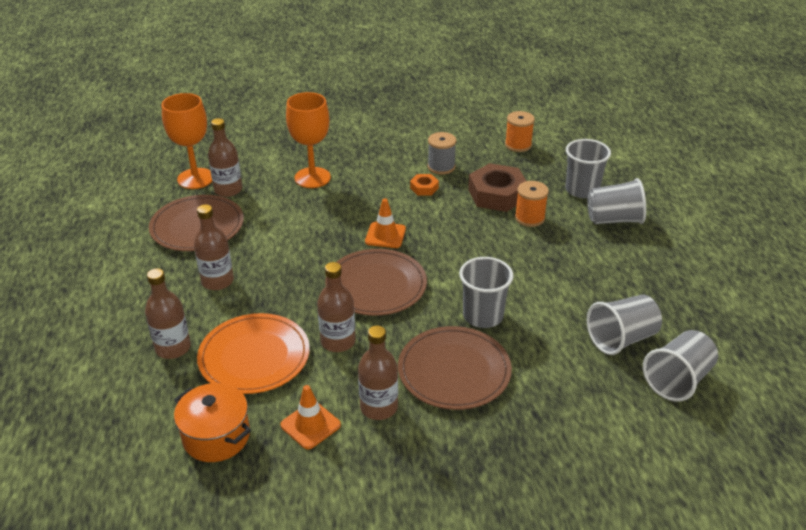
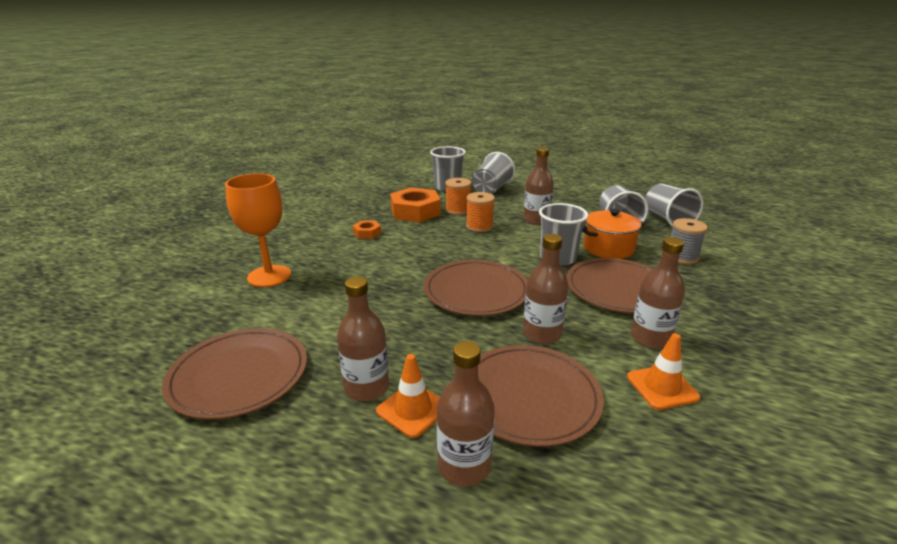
camera: 60 degrees left, 10 degrees down
(195, 178) = (140, 350): orange goblet -> none
(216, 436) = (659, 469): orange pot -> orange pot (608, 248)
(228, 190) = (204, 332): brown bottle -> brown bottle (536, 220)
(254, 356) = (529, 396): orange plate -> brown plate
(385, 235) = (409, 267): orange traffic cone -> orange traffic cone (413, 409)
(441, 167) = (349, 219): grey spool -> grey spool (682, 257)
(497, 194) = (415, 212): brown nut -> orange nut
(518, 145) = (366, 189): orange spool -> orange spool (479, 226)

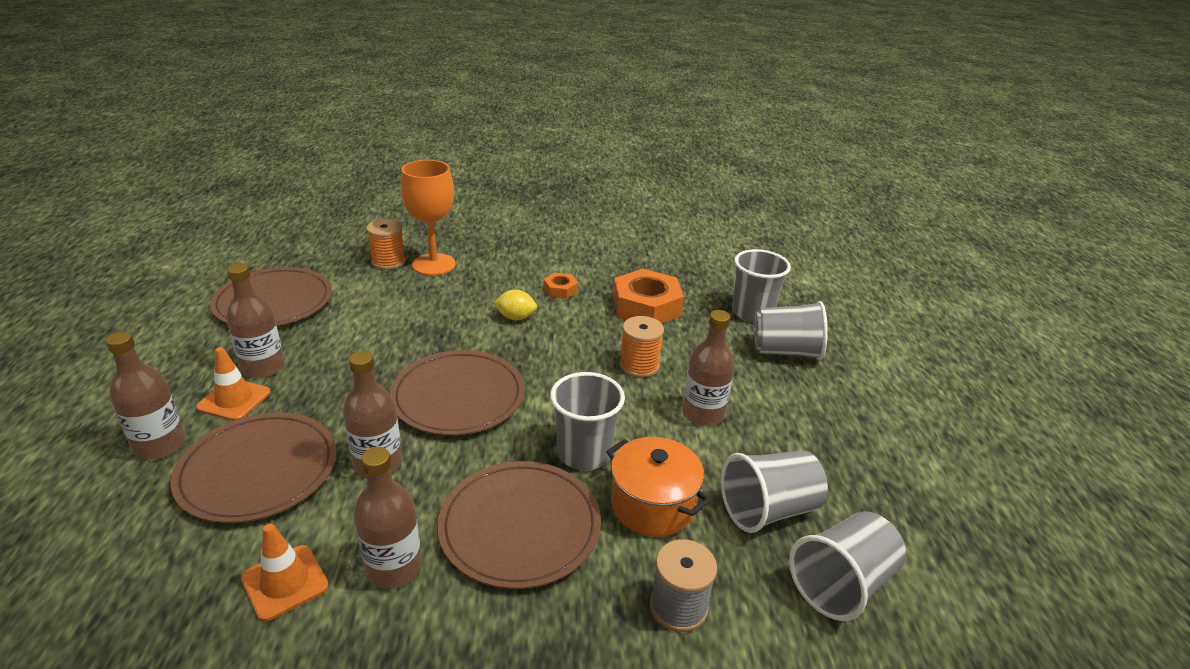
camera: 65 degrees right, 5 degrees up
(390, 255) = (515, 317): none -> yellow lemon
(458, 210) = (679, 337): orange spool -> orange spool (388, 261)

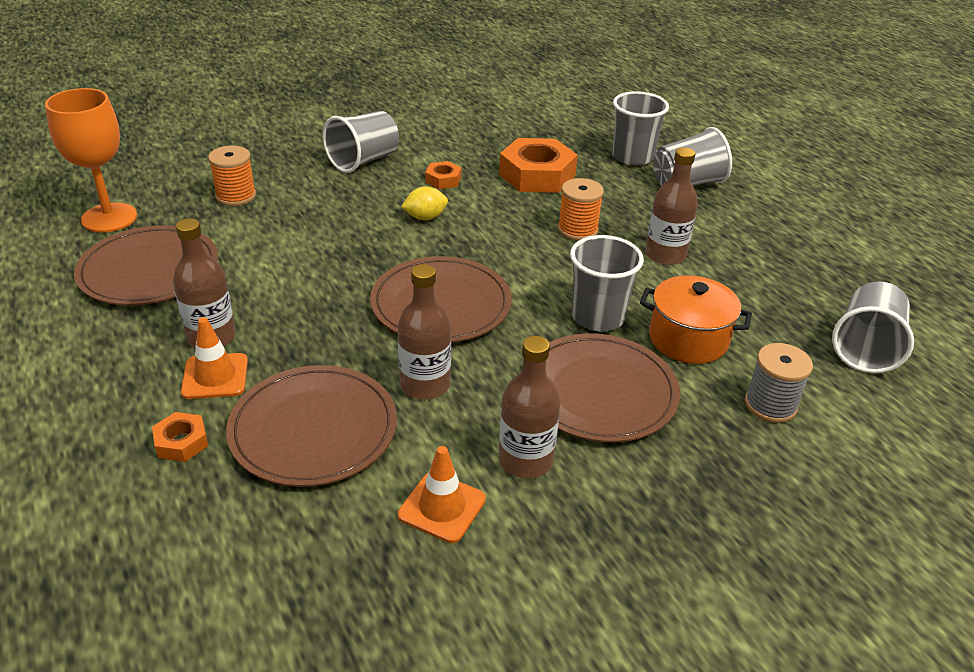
camera: 25 degrees left, 5 degrees up
(160, 445) = (181, 442): brown bottle -> orange nut
(434, 264) = (289, 187): orange goblet -> orange goblet (109, 218)
(768, 510) = (775, 313): grey cup -> grey cup (363, 161)

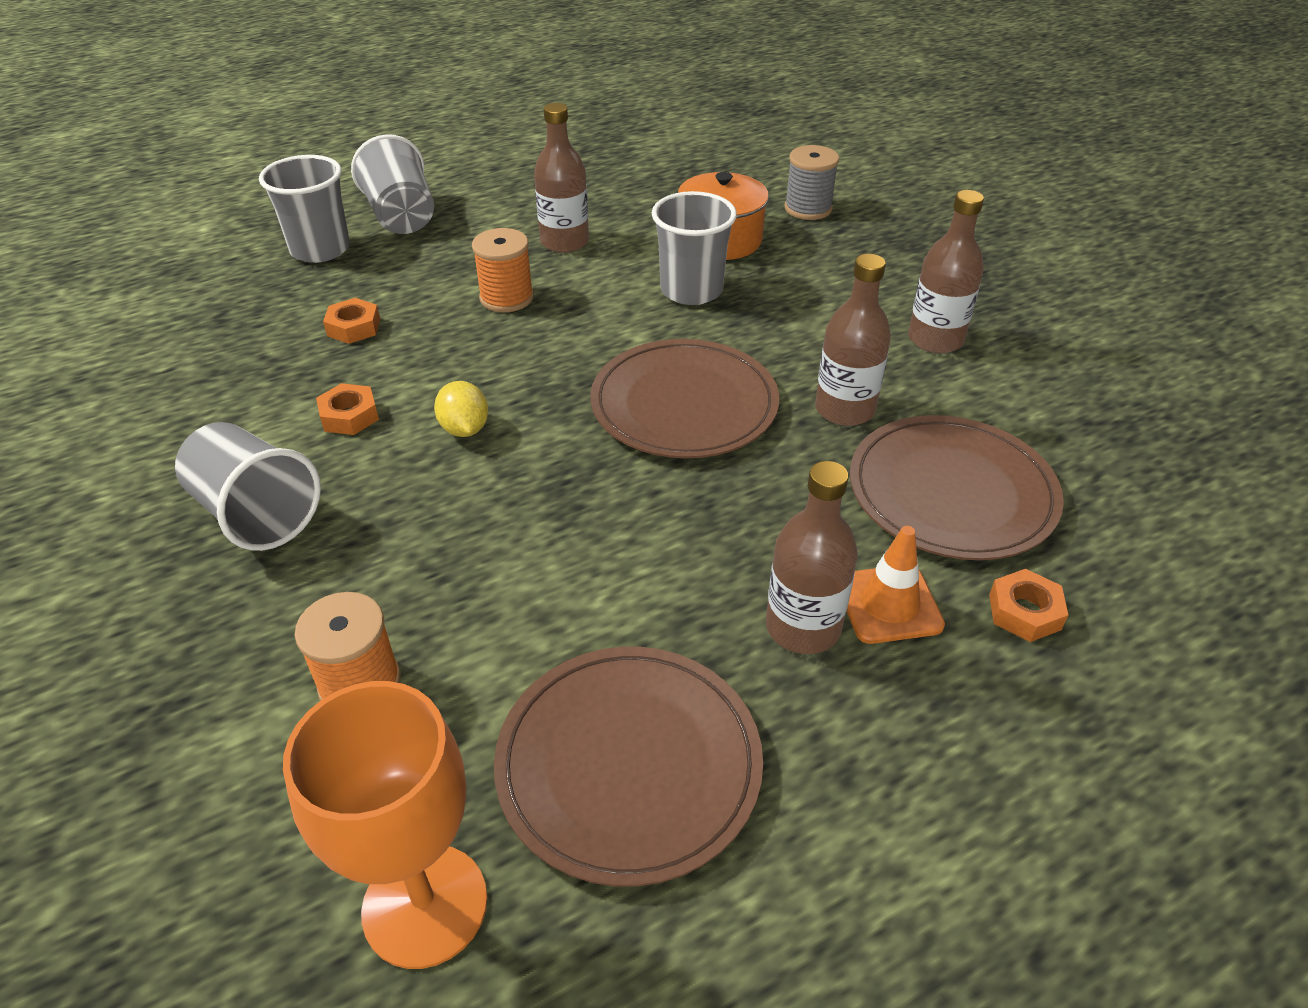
camera: 90 degrees left, 5 degrees up
(442, 507) = (1021, 389): orange traffic cone -> none
(537, 175) = (353, 327): orange nut -> orange nut, size x0.48
(599, 391) = (818, 294): brown plate -> none
(865, 348) = (714, 157): grey cup -> none

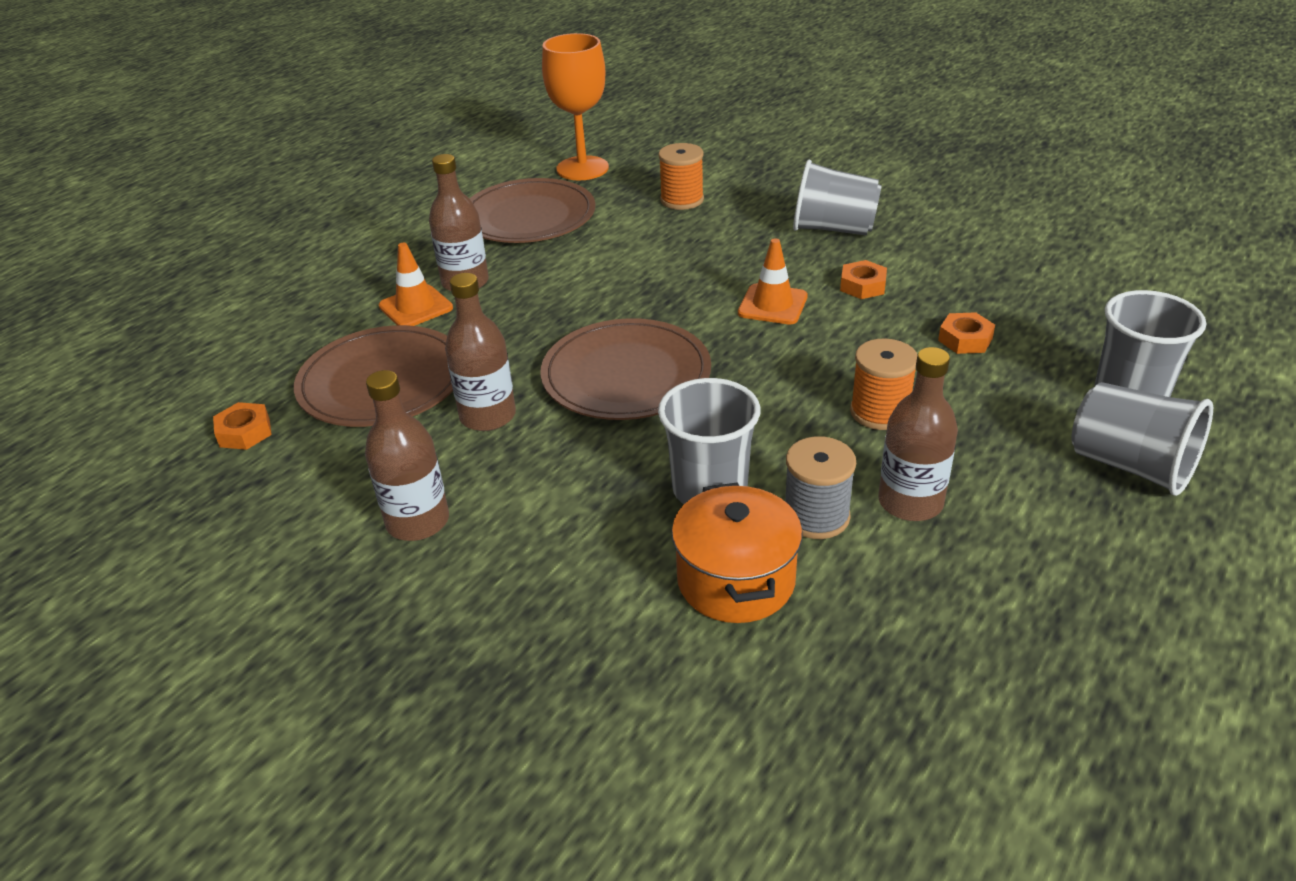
camera: 155 degrees right, 5 degrees down
(464, 429) = (772, 305): yellow lemon -> orange traffic cone
(808, 208) = (659, 701): grey spool -> grey spool (816, 516)
(1024, 612) = (327, 329): orange nut -> orange nut (245, 432)

